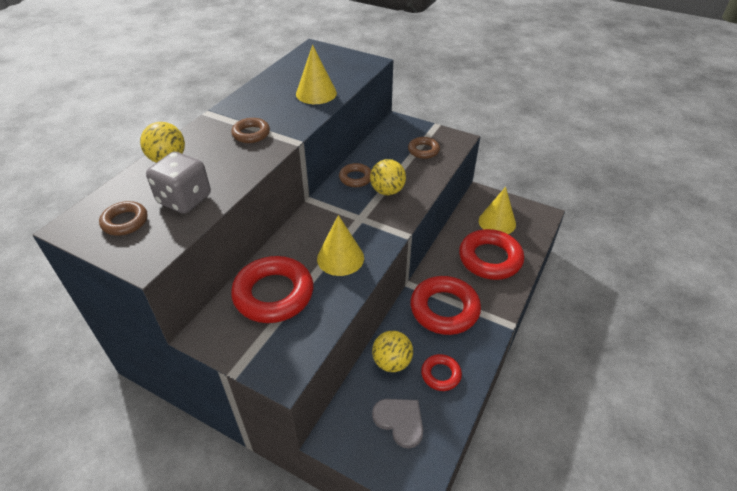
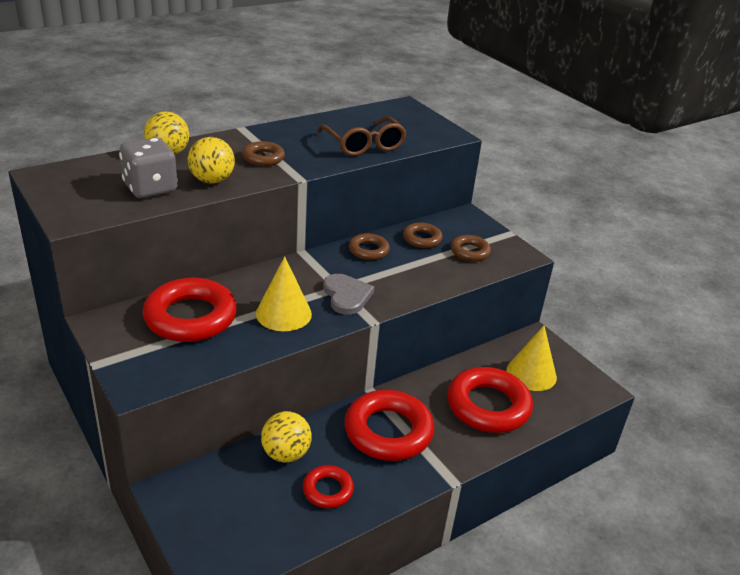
camera: 25 degrees right, 10 degrees down
(125, 222) = (85, 187): brown ring -> brown ring (422, 239)
(316, 93) = (363, 144): yellow cone -> brown glasses
(387, 191) = (391, 274): yellow ball -> yellow ball (212, 180)
(400, 421) = (246, 510): grey heart -> grey heart (346, 296)

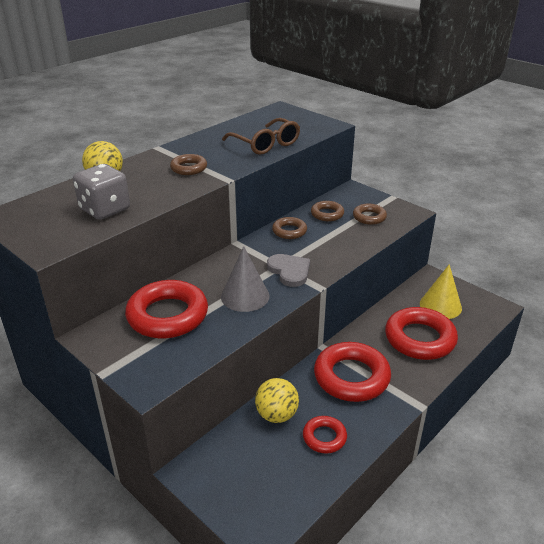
camera: 10 degrees left, 0 degrees up
(212, 180) = (155, 194): yellow ball -> none
(283, 313) = (245, 296): yellow cone -> grey cone

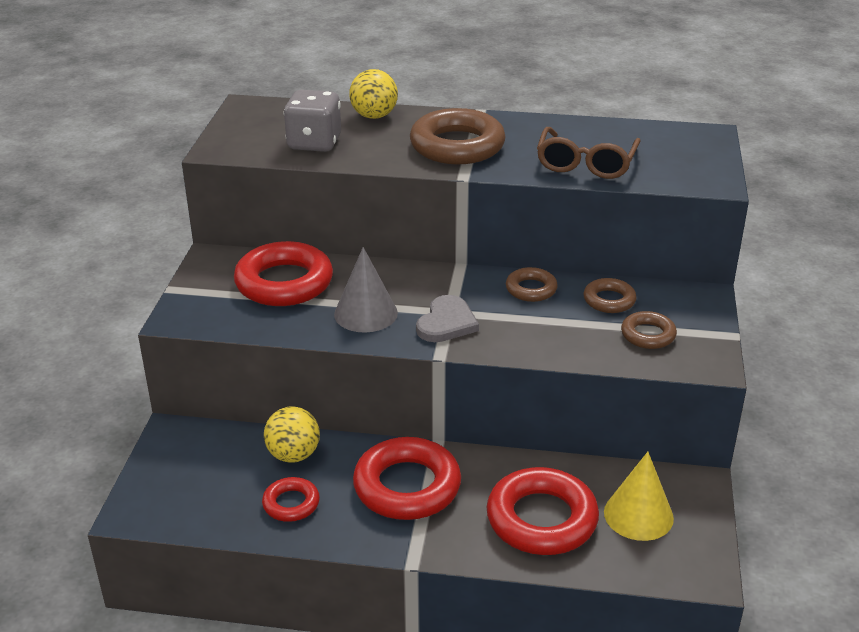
camera: 55 degrees right, 0 degrees up
(189, 168) = (457, 146): brown ring -> brown ring, size x1.92

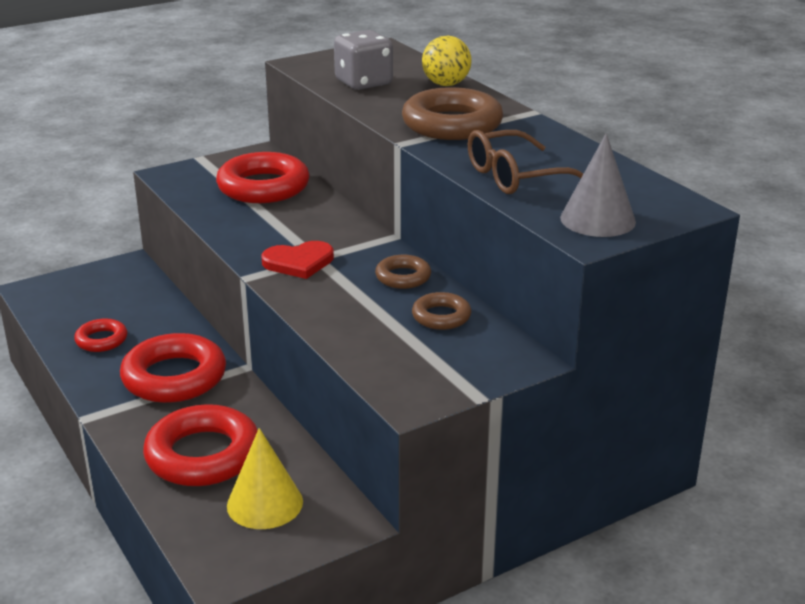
camera: 50 degrees right, 5 degrees down
(293, 455) = (157, 317): yellow ball -> none
(365, 313) = (266, 229): grey cone -> grey cone (597, 219)
(446, 323) = (299, 262): grey heart -> red heart
(648, 335) = (412, 354): brown ring -> none

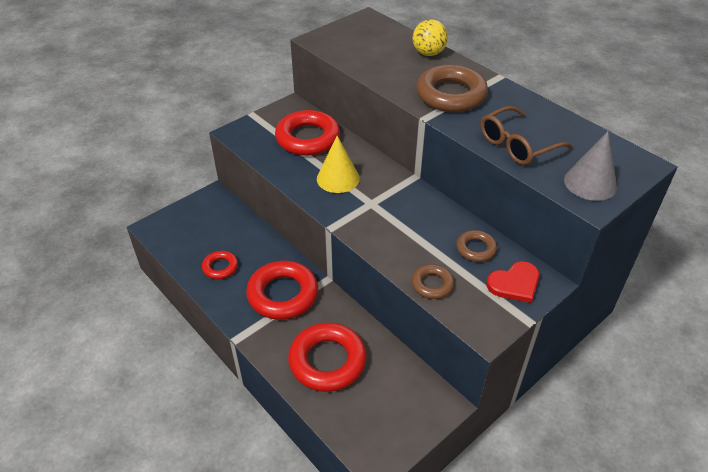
camera: 10 degrees left, 15 degrees up
(265, 503) = (383, 397): yellow cone -> yellow cone (338, 178)
(299, 262) = (361, 209): red heart -> red heart (514, 284)
(363, 83) = (371, 57): grey dice -> none
(403, 277) = (436, 215): brown ring -> brown ring (432, 284)

